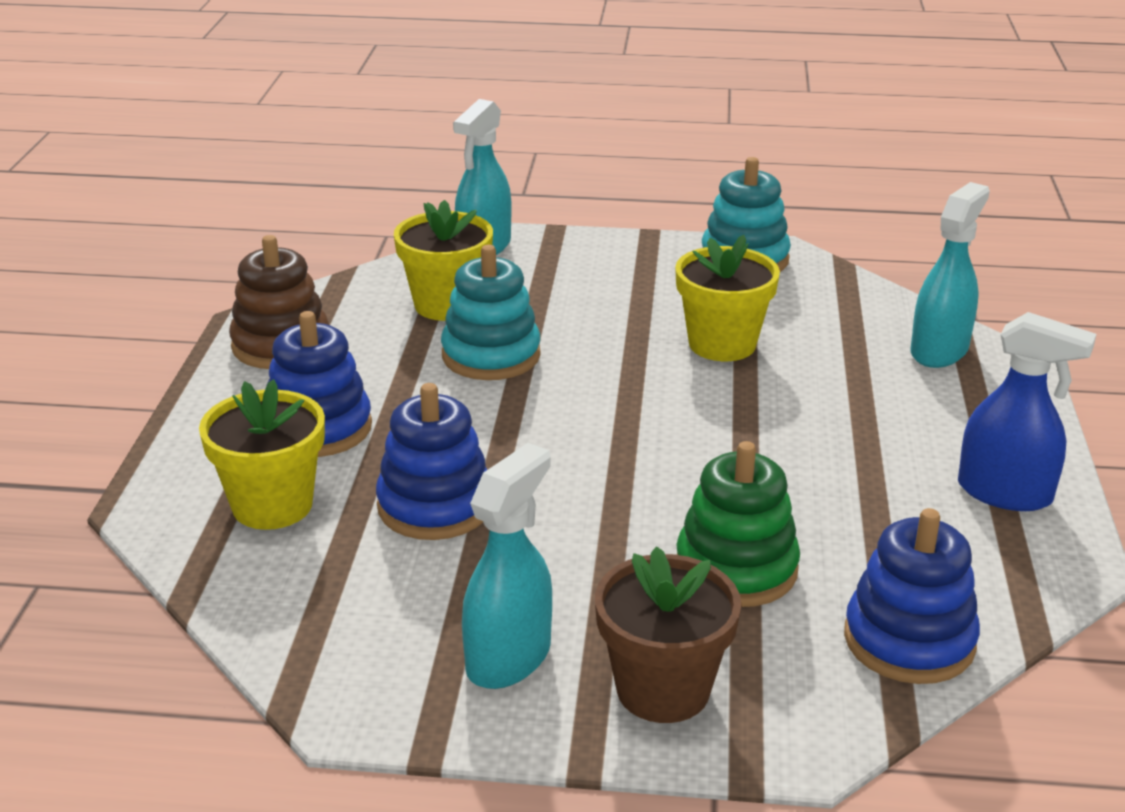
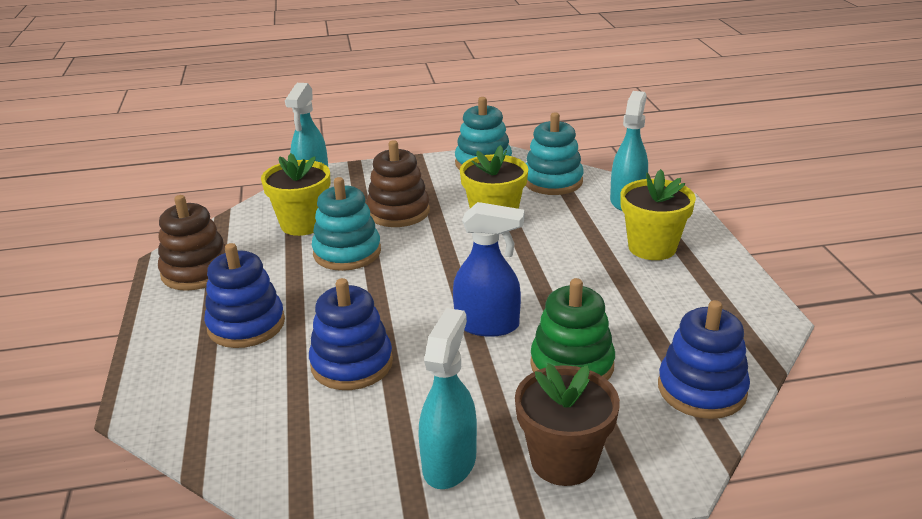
camera: 15 degrees left, 0 degrees up
(272, 505) = (234, 387): yellow flower pot -> yellow flower pot (652, 247)
(587, 310) = (398, 212): none -> brown stacking toy
(837, 303) = (552, 181): none -> turquoise stacking toy
(1005, 493) = (710, 281): blue spray bottle -> blue spray bottle (487, 325)

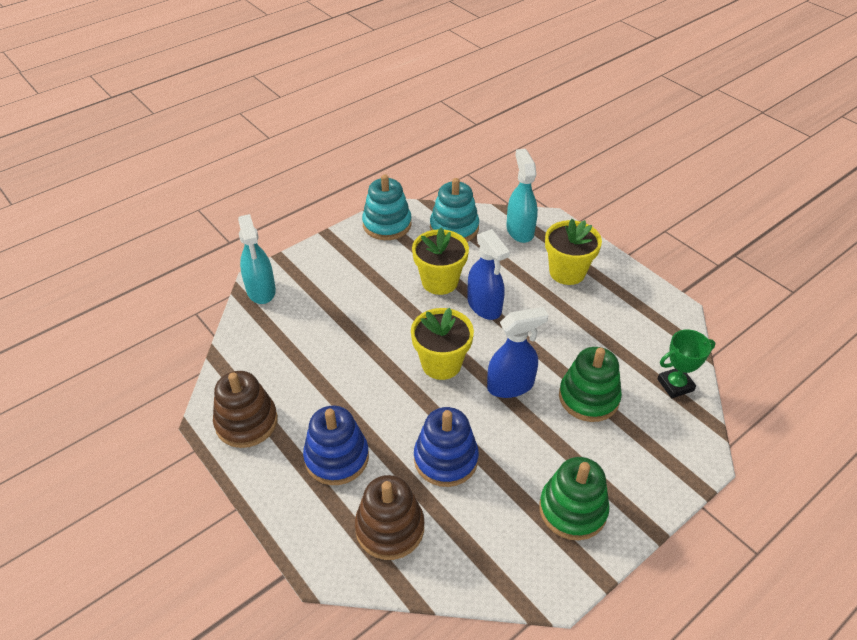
camera: 30 degrees left, 15 degrees up
(303, 224) = (293, 339): yellow flower pot -> yellow flower pot (441, 364)
(347, 252) = (355, 356): turquoise stacking toy -> none
(398, 212) = (361, 299): brown stacking toy -> brown stacking toy (390, 528)
(449, 462) = (572, 509): turquoise spray bottle -> green stacking toy
(524, 251) = (484, 306): none -> blue spray bottle
(563, 461) = (637, 476): brown flower pot -> none
(701, 389) = (675, 385): blue stacking toy -> green trophy

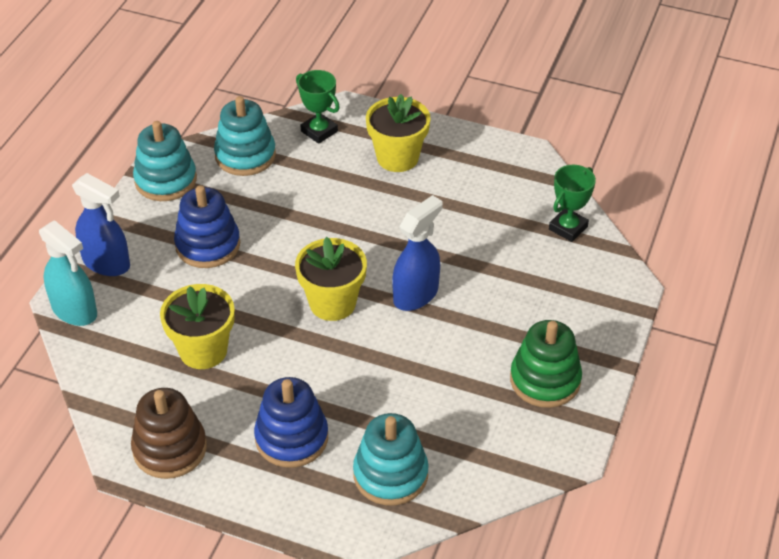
camera: 30 degrees left, 0 degrees up
(390, 528) = (390, 474): brown stacking toy -> turquoise stacking toy
(439, 281) = (271, 220): yellow flower pot -> yellow flower pot (203, 350)
(446, 459) = (400, 390): blue stacking toy -> blue stacking toy (208, 245)
(484, 306) = (336, 227): blue spray bottle -> blue spray bottle (106, 263)
(520, 230) = (319, 131): turquoise spray bottle -> green trophy
(588, 397) = (497, 274): green stacking toy -> none

